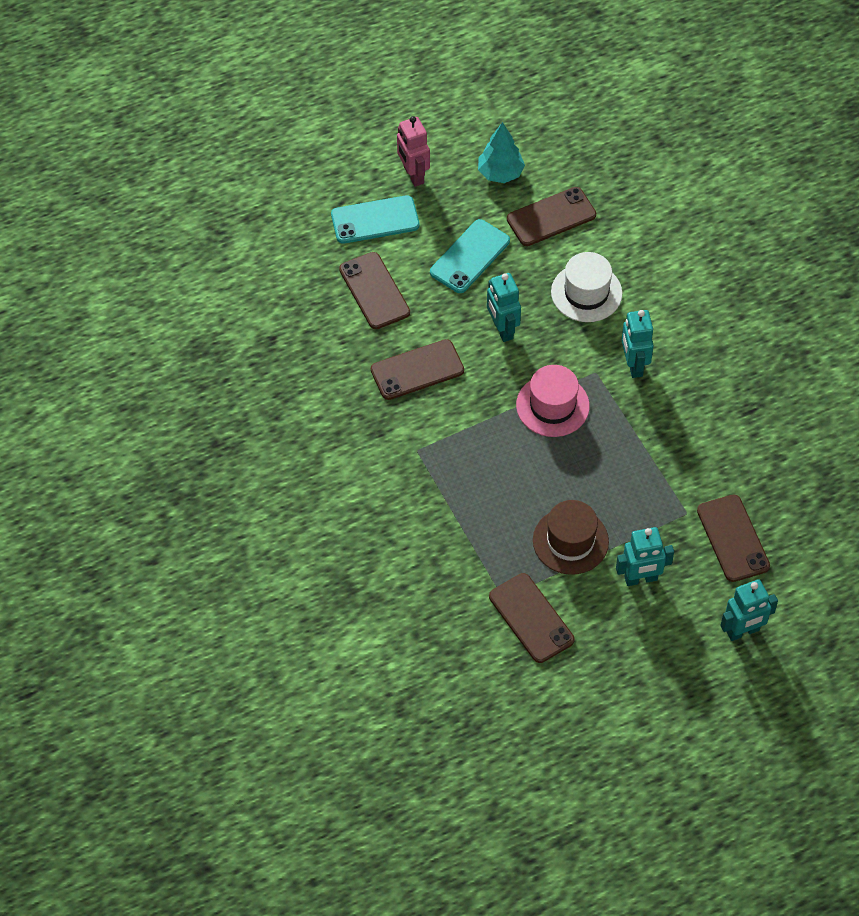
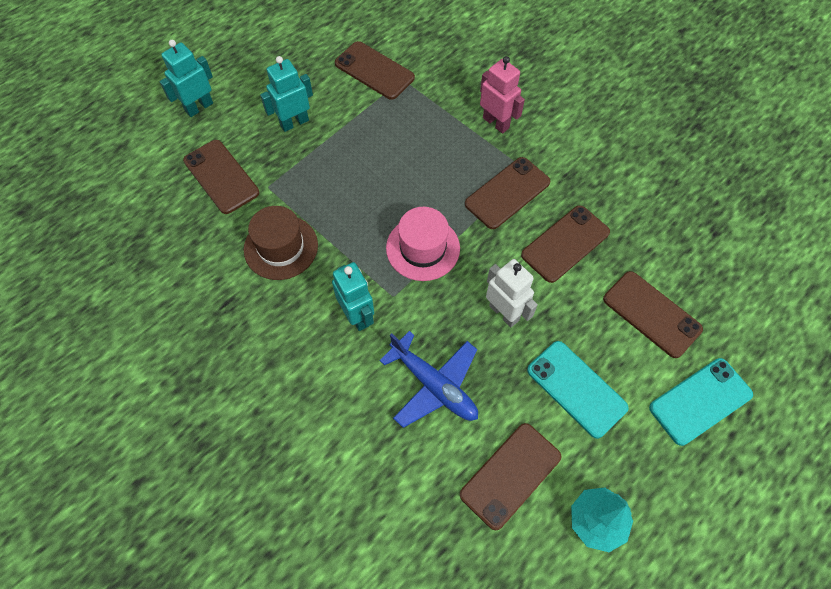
camera: 160 degrees right, 5 degrees up
(413, 175) = (694, 480): pink robot -> pink robot (496, 123)
(448, 433) = (507, 193): none -> brown phone
(470, 257) = (576, 389): turquoise phone -> turquoise phone turned 60 degrees counterclockwise
(502, 329) = (504, 313): turquoise robot -> white robot
(570, 541) = (363, 135): brown hat -> brown hat (281, 247)
(586, 293) = (434, 385): white hat -> blue plane

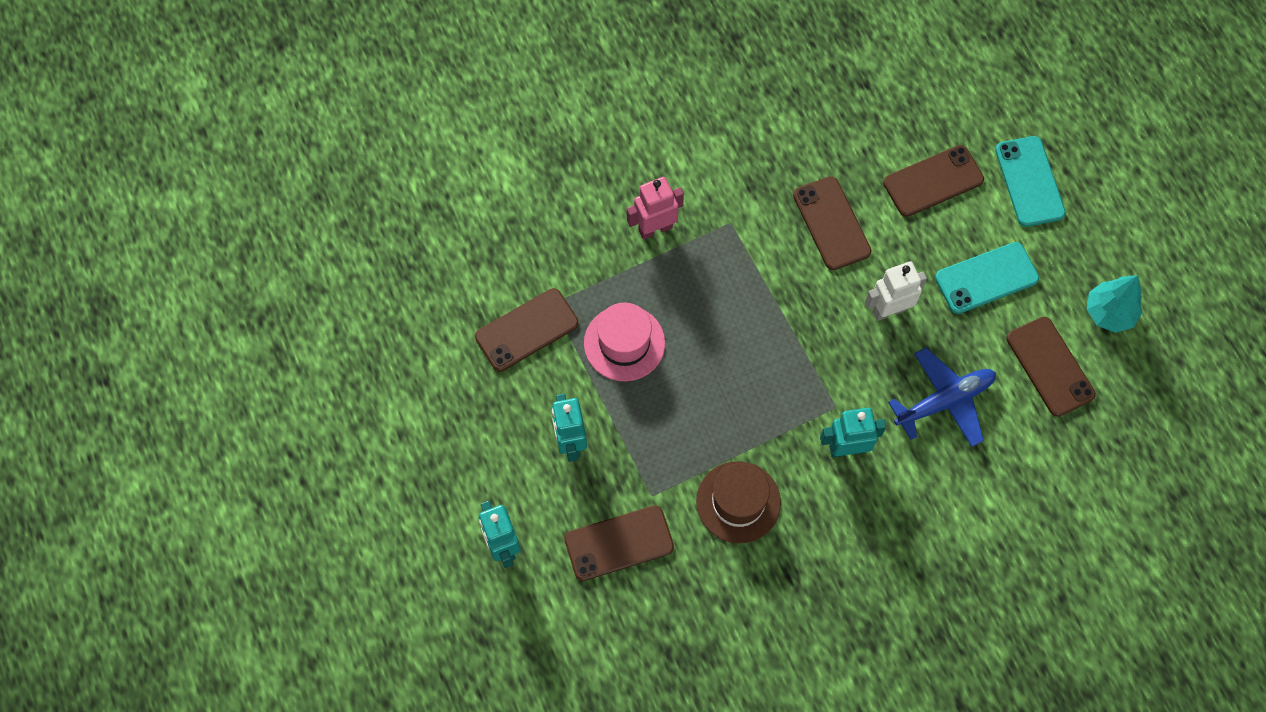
camera: 70 degrees left, 5 degrees up
(423, 248) = (789, 359): pink hat -> pink hat (624, 343)
(507, 193) = (751, 253): brown phone -> none

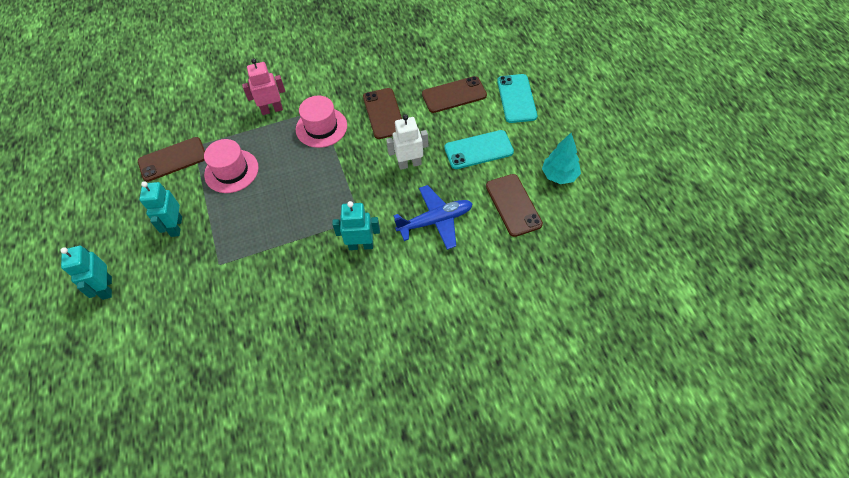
camera: 10 degrees right, 10 degrees down
(619, 543) = (186, 293): brown phone -> none
(738, 502) = (276, 273): brown hat -> none
(741, 256) = (321, 127): none -> pink hat

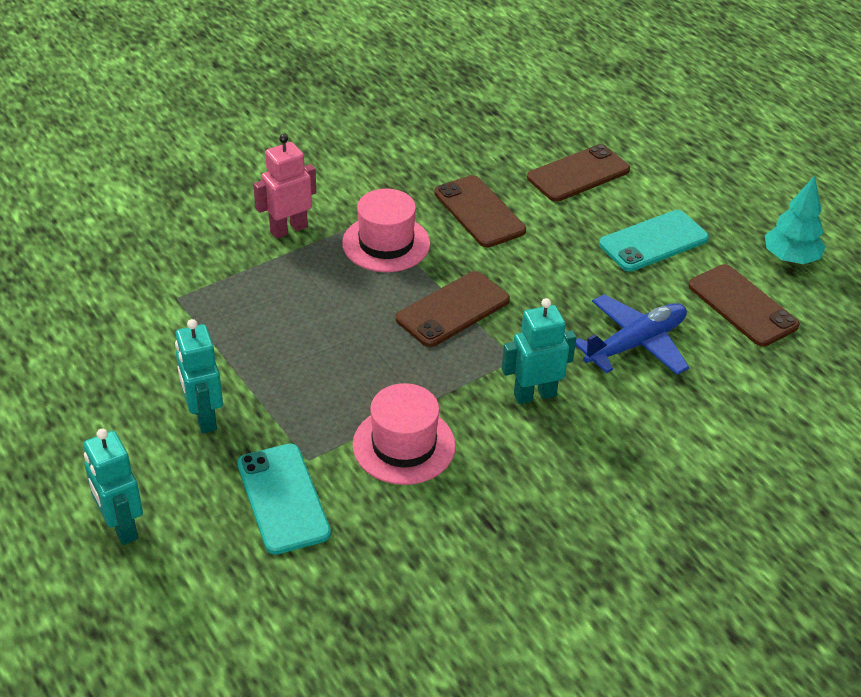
camera: 20 degrees left, 15 degrees down
(172, 159) = (147, 322): brown phone -> brown phone (453, 309)
(231, 171) = (262, 324): pink hat -> pink hat (404, 445)
(409, 164) = (556, 274): white robot -> none
(516, 98) = (676, 167): turquoise phone -> turquoise phone (283, 498)

